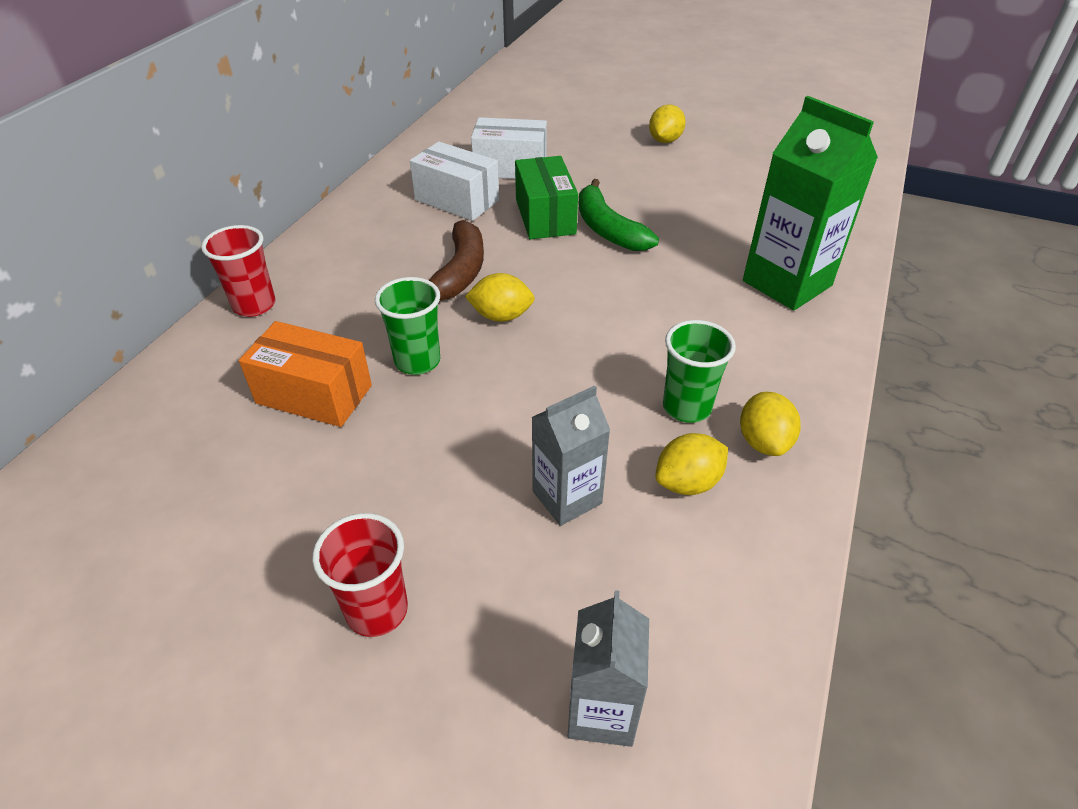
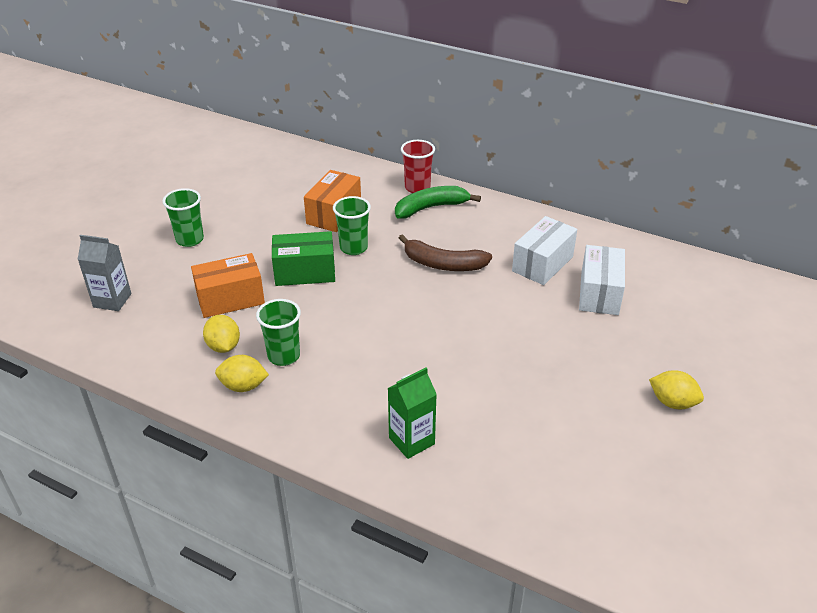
camera: 95 degrees right, 5 degrees down
(377, 610) = (190, 239): red cup -> green cup
(501, 316) = (391, 281): yellow lemon -> none
(545, 217) = (518, 309): green box -> green box (305, 272)
(567, 497) = (230, 299): grey carton -> orange box
(607, 229) = (499, 342): green banana -> green banana (431, 208)
(787, 283) = (411, 441): green carton -> green carton, size x0.60

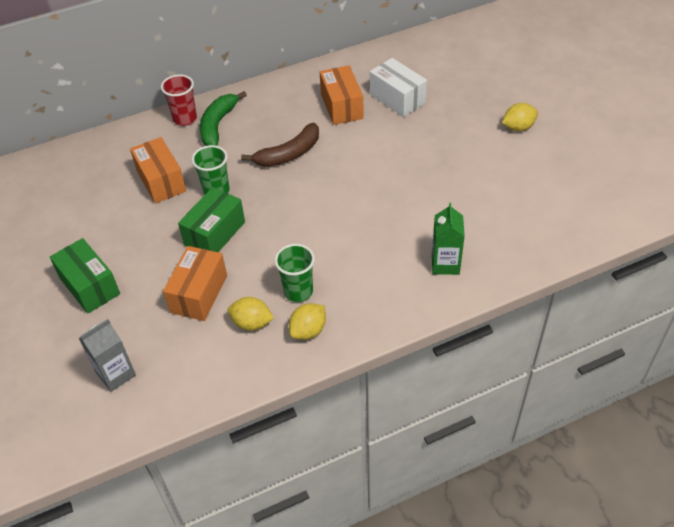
camera: 50 degrees left, 10 degrees up
(190, 239) = (90, 286): green cup -> green box
(542, 264) = (341, 106): white box -> orange box

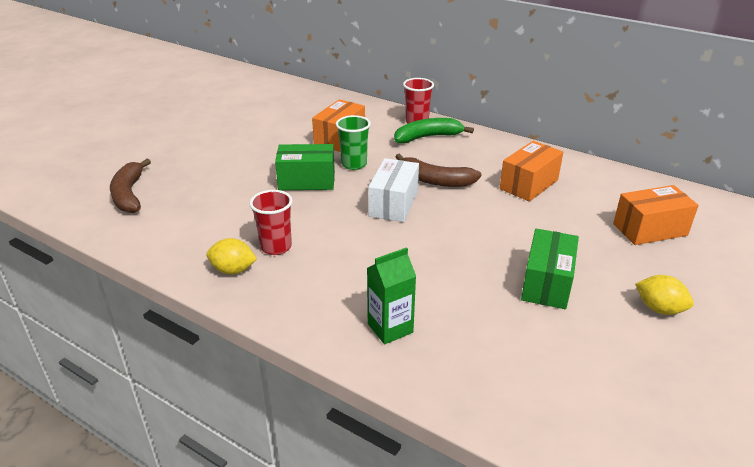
camera: 55 degrees right, 15 degrees down
(90, 286) = (208, 152): green box -> green box (547, 283)
(116, 374) = (129, 194): grey carton -> brown banana
(199, 294) = (235, 198): orange box -> orange box (650, 229)
(252, 323) = (221, 236): yellow lemon -> none
(298, 291) = (276, 247): green cup -> red cup
(397, 99) = (583, 210): white box -> white box (393, 204)

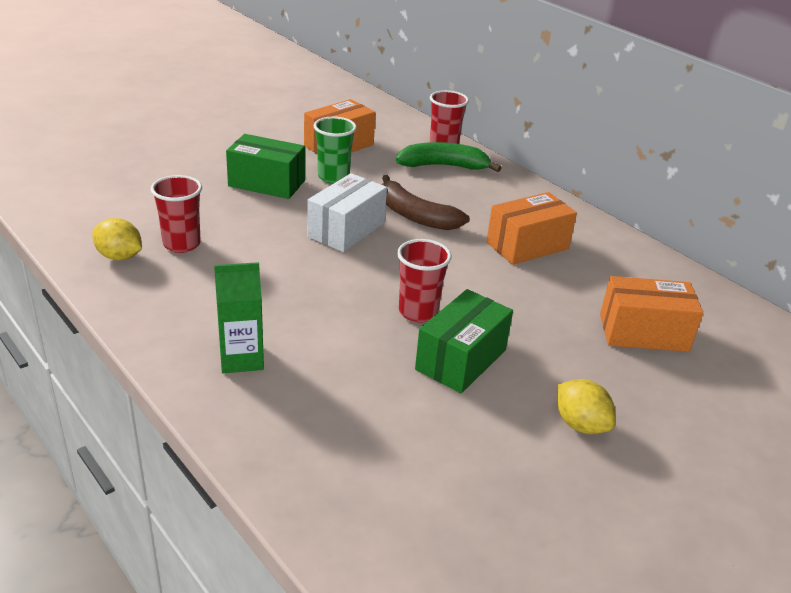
camera: 15 degrees right, 0 degrees up
(129, 194) = (70, 156): brown banana -> none
(491, 255) = (418, 312): none -> red cup

